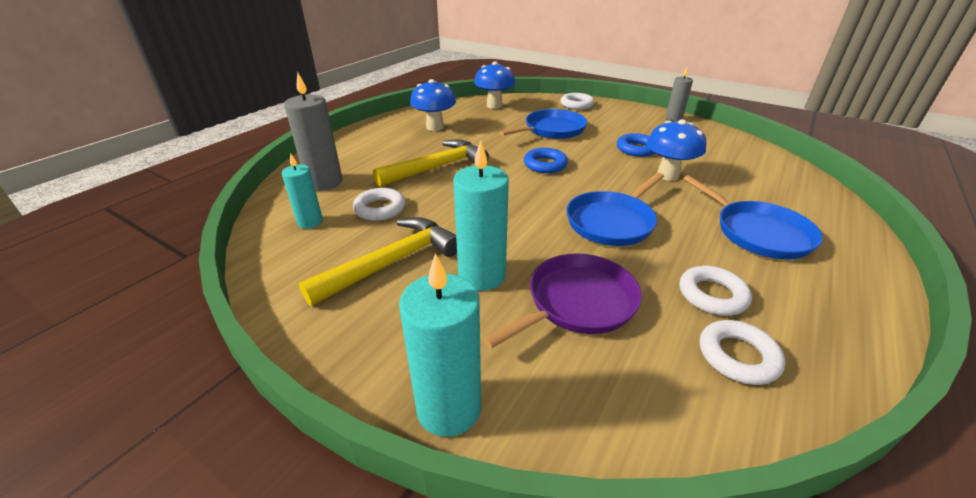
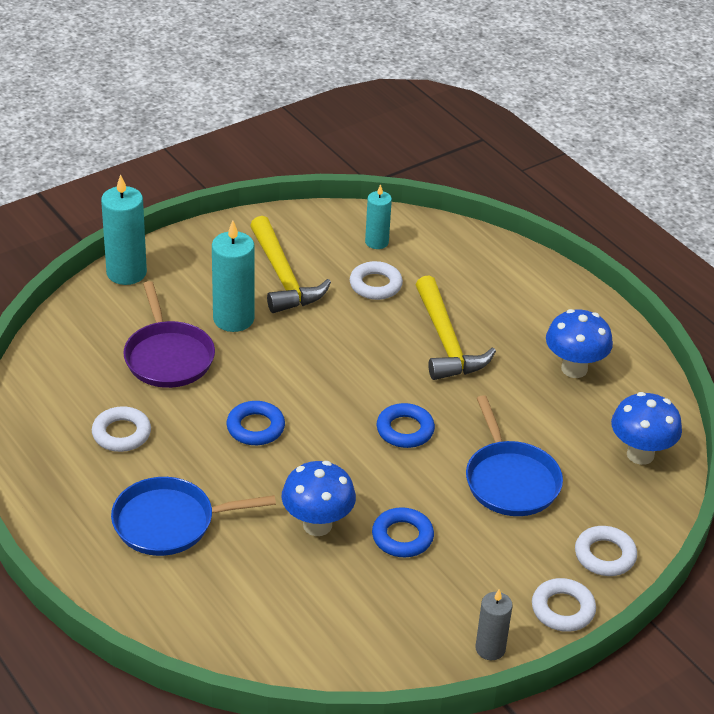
camera: 110 degrees right, 5 degrees up
(324, 182) = (453, 258): grey candle -> none
(612, 222) = (255, 427): blue pan -> blue ring
(737, 356) = (64, 409): white ring -> white ring (563, 609)

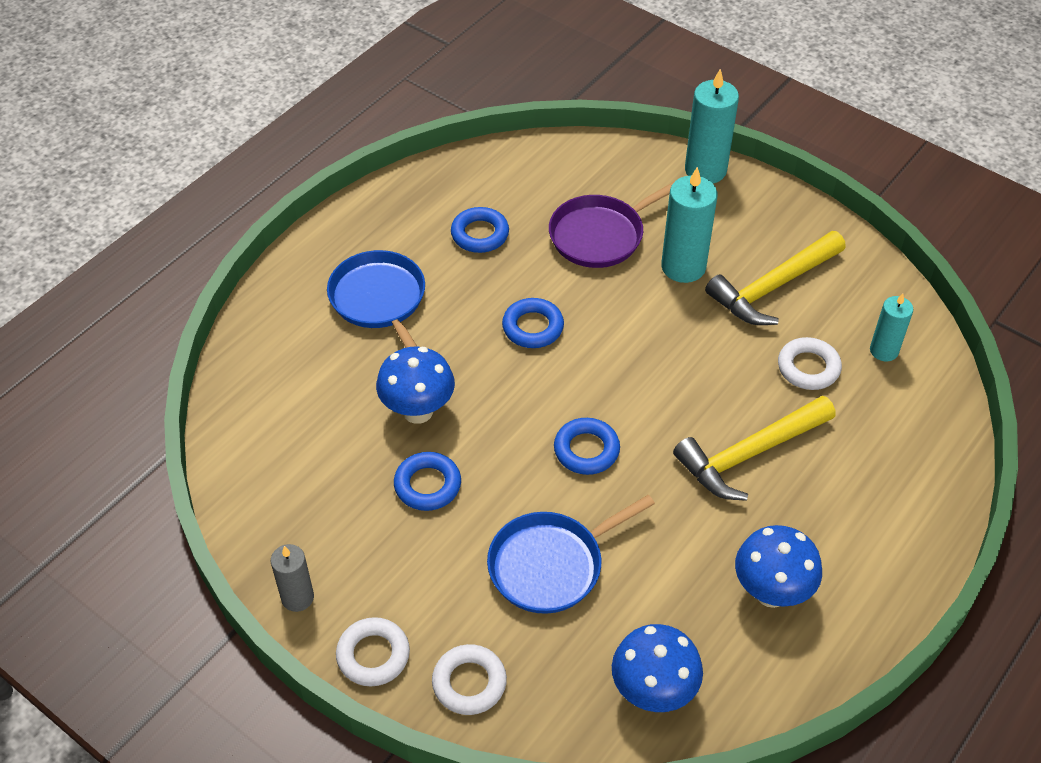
camera: 75 degrees right, 10 degrees up
(121, 433) = (480, 234): white ring -> blue ring

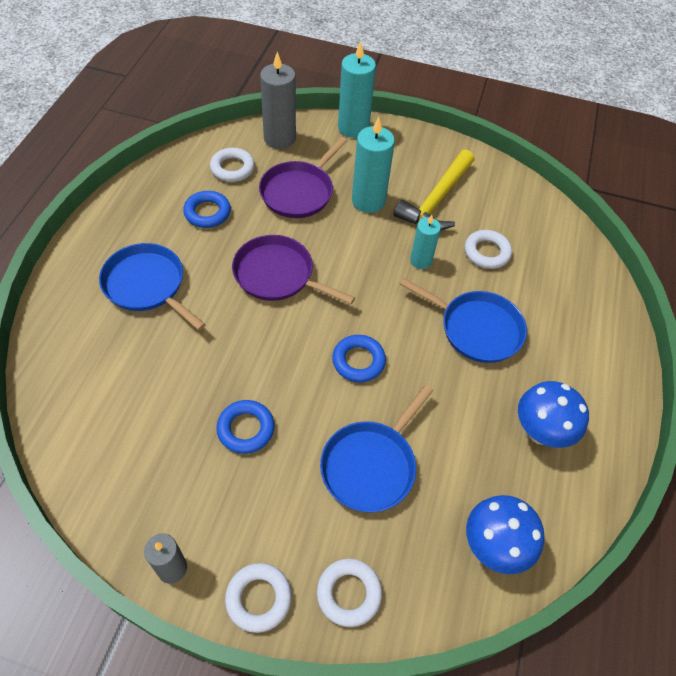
camera: 25 degrees left, 5 degrees up
(418, 411) = (213, 368): blue mushroom -> none
(531, 188) = (232, 168): none -> white ring
(533, 327) = (277, 275): blue ring -> purple pan
(604, 163) = (279, 138): none -> grey candle
(749, 454) = (476, 329): yellow hammer -> blue pan
(884, 350) = (530, 226): turquoise candle -> turquoise candle (421, 261)

